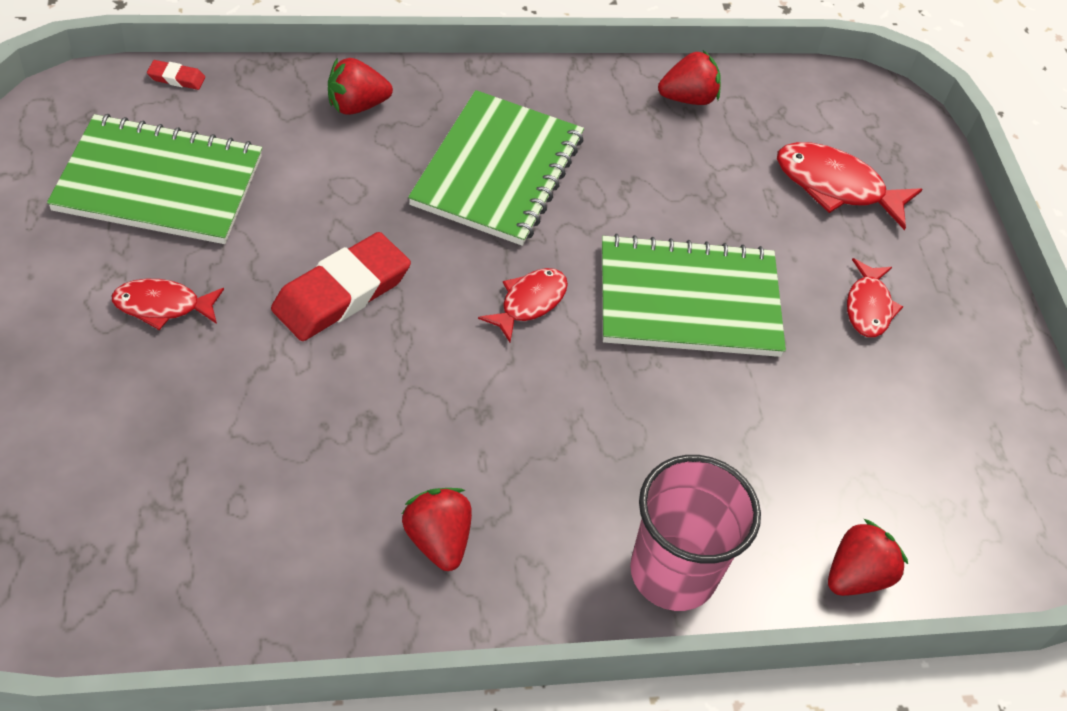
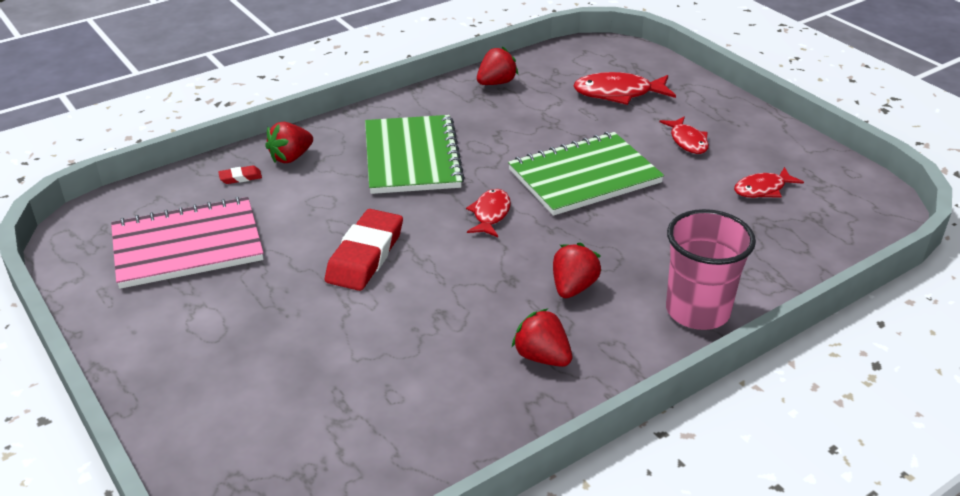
camera: 20 degrees left, 15 degrees down
(159, 183) = (187, 246): green notebook -> pink notebook
(163, 306) = (247, 310): red fish -> red fish (762, 189)
(176, 78) = (152, 186): red eraser -> red eraser (240, 177)
(856, 576) = (799, 268): red strawberry -> red strawberry (573, 287)

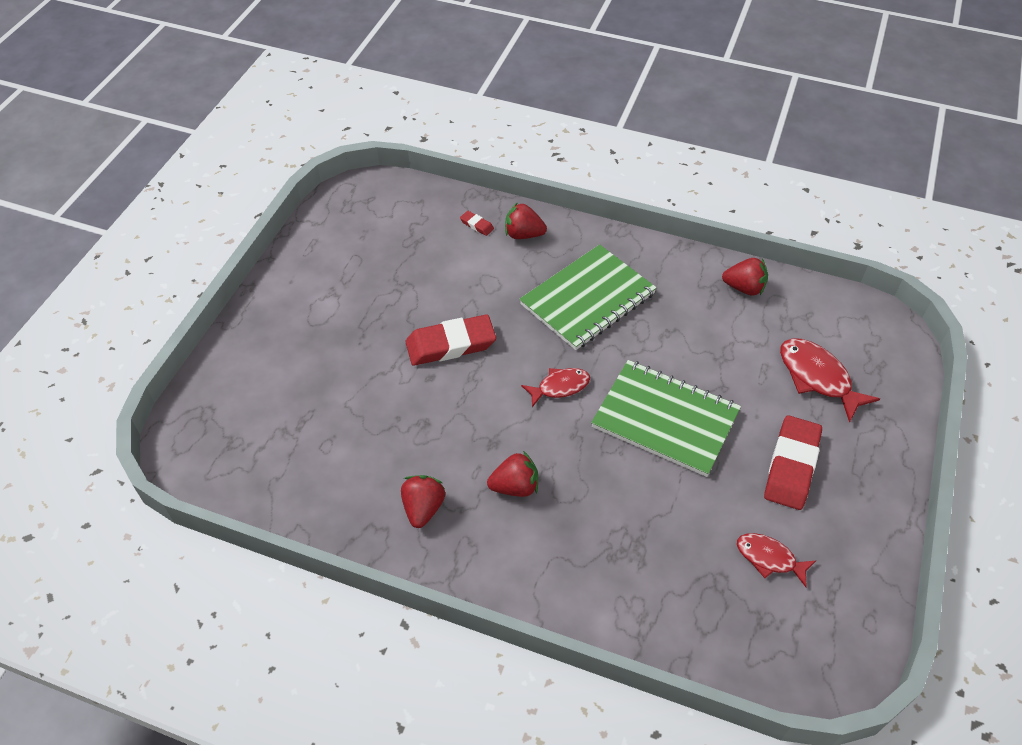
camera: 55 degrees right, 15 degrees up
(187, 246) = (385, 249): pink notebook -> none
(687, 141) = (791, 466): red fish -> red eraser
(697, 311) = (552, 584): pink cup -> none

